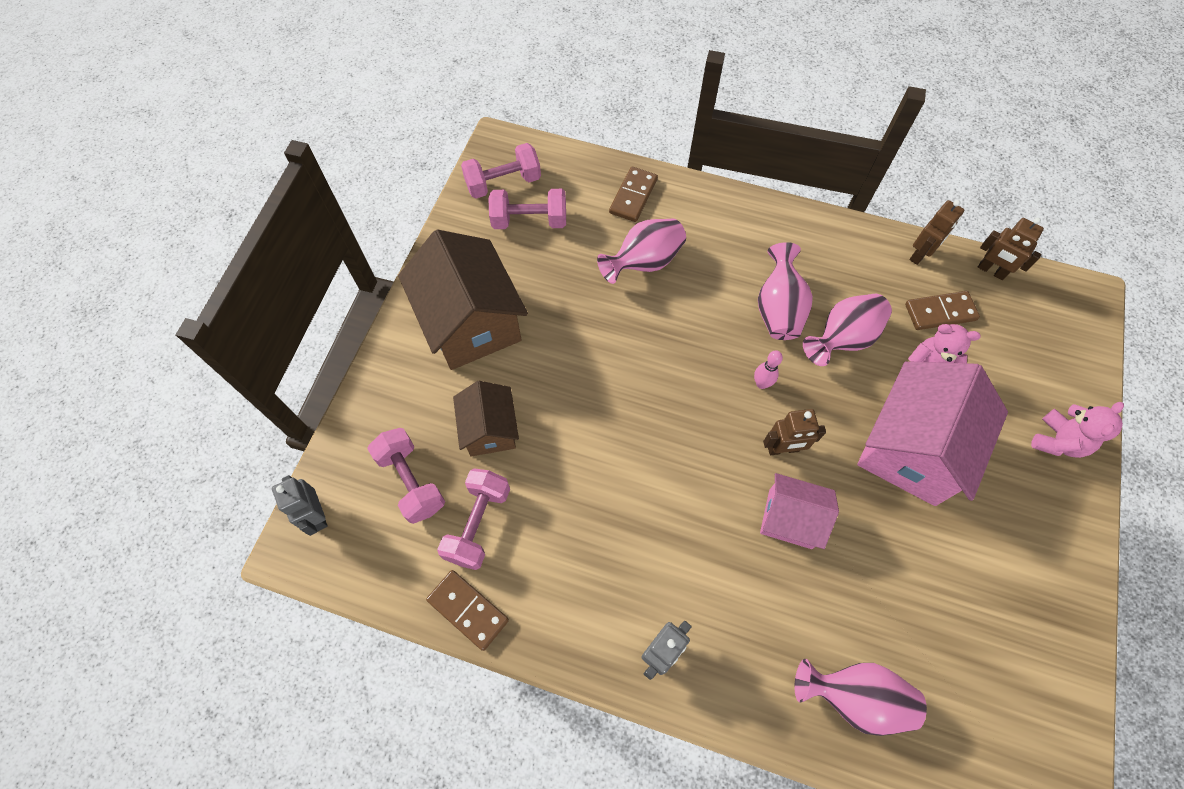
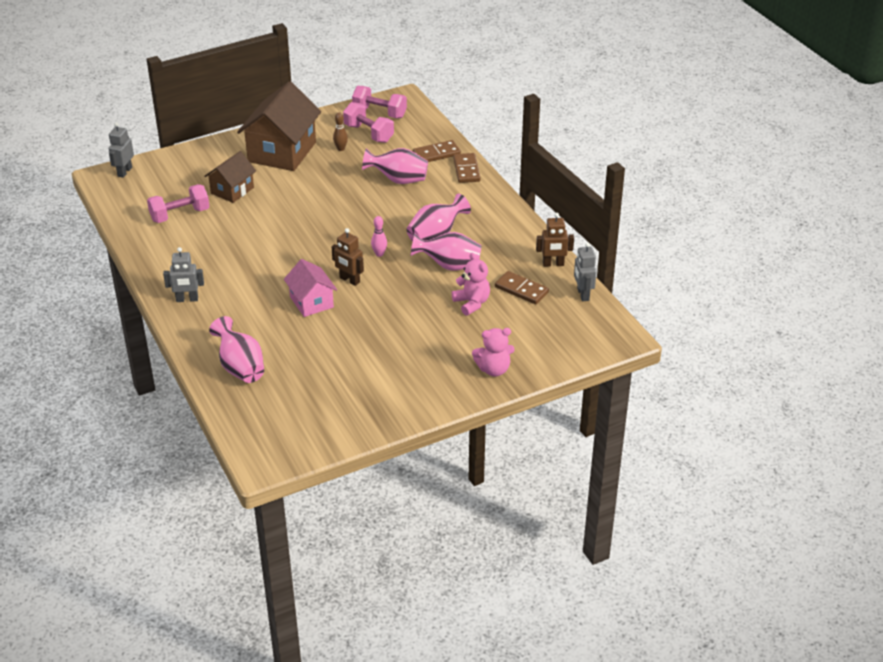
camera: 45 degrees right, 25 degrees down
(411, 481) = (175, 185): pink dumbbell -> none
(468, 610) = (135, 236): brown domino -> brown domino (466, 170)
(529, 266) = (341, 149): none -> brown bowling pin
(911, 449) = (412, 321): pink house -> none
(991, 271) = (582, 294): brown robot -> grey robot

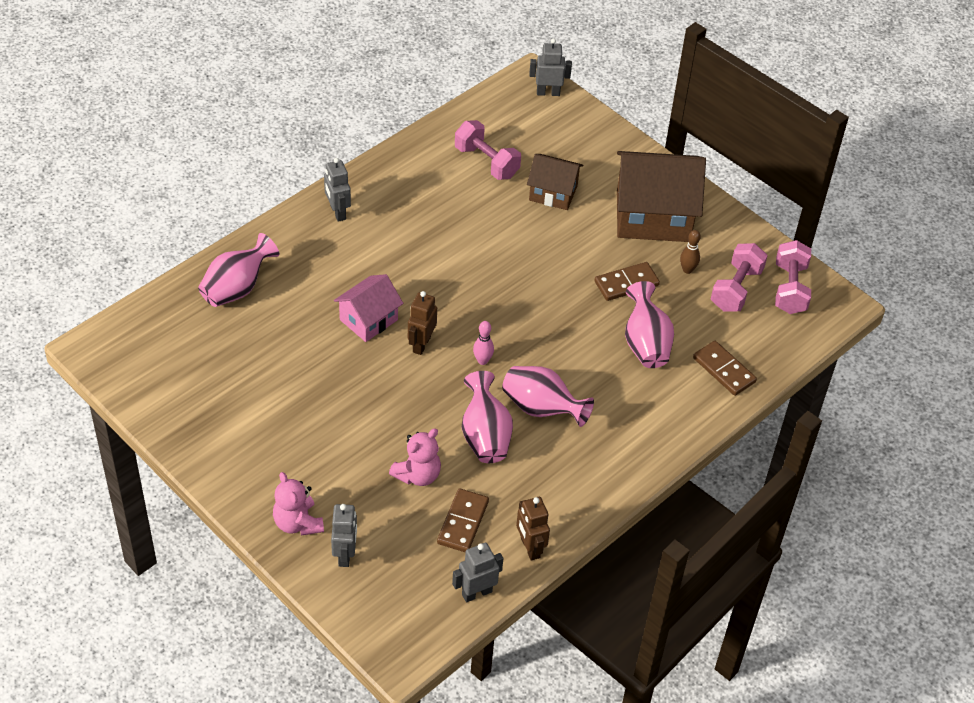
camera: 70 degrees right, 10 degrees up
(466, 170) = (702, 410): brown domino -> brown domino (626, 283)
(530, 350) = (345, 554): none -> grey robot

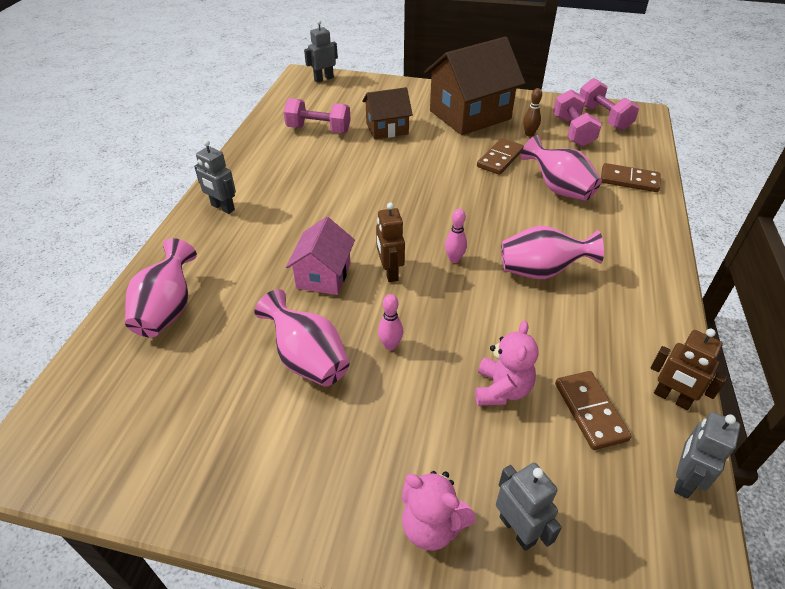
camera: 30 degrees left, 5 degrees down
(370, 402) = (390, 345): none -> pink bowling pin
(485, 436) = (522, 318): pink vase -> pink vase (308, 359)

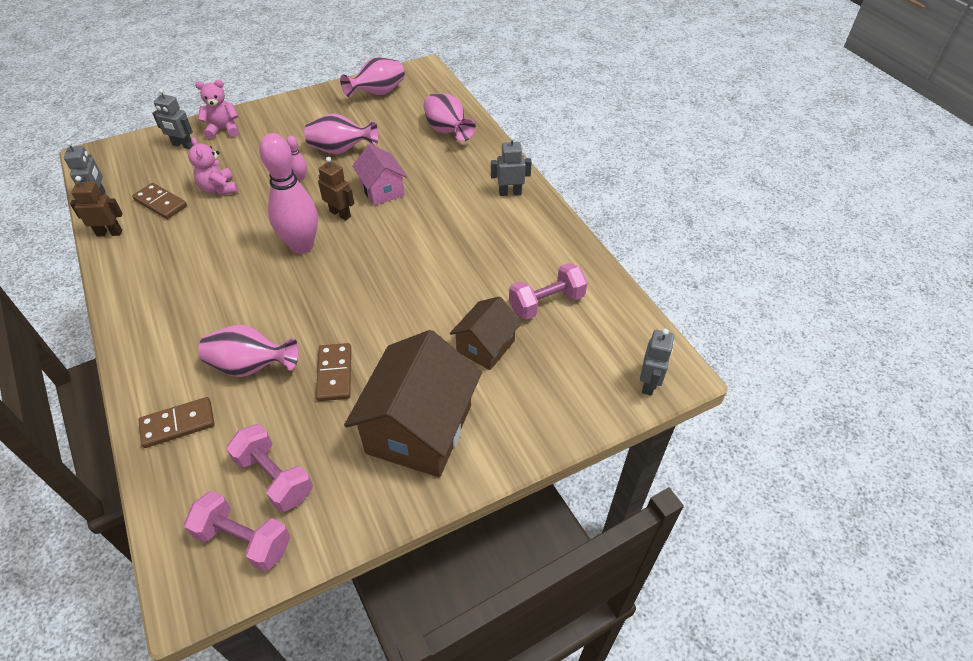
camera: 140 degrees right, 5 degrees up
(454, 259) = (302, 246): pink bowling pin -> pink bowling pin, size x2.44
(529, 134) = (326, 437): brown bowling pin -> none
(541, 271) = (229, 271): pink vase -> pink vase (378, 93)

